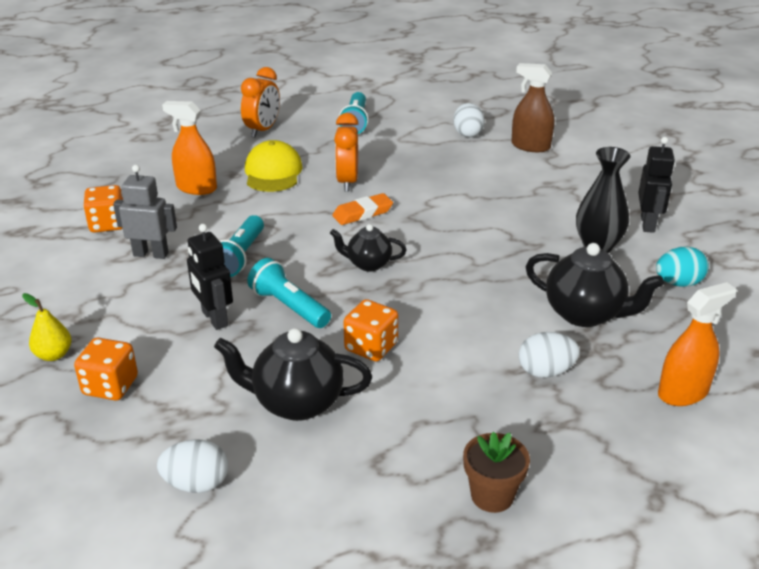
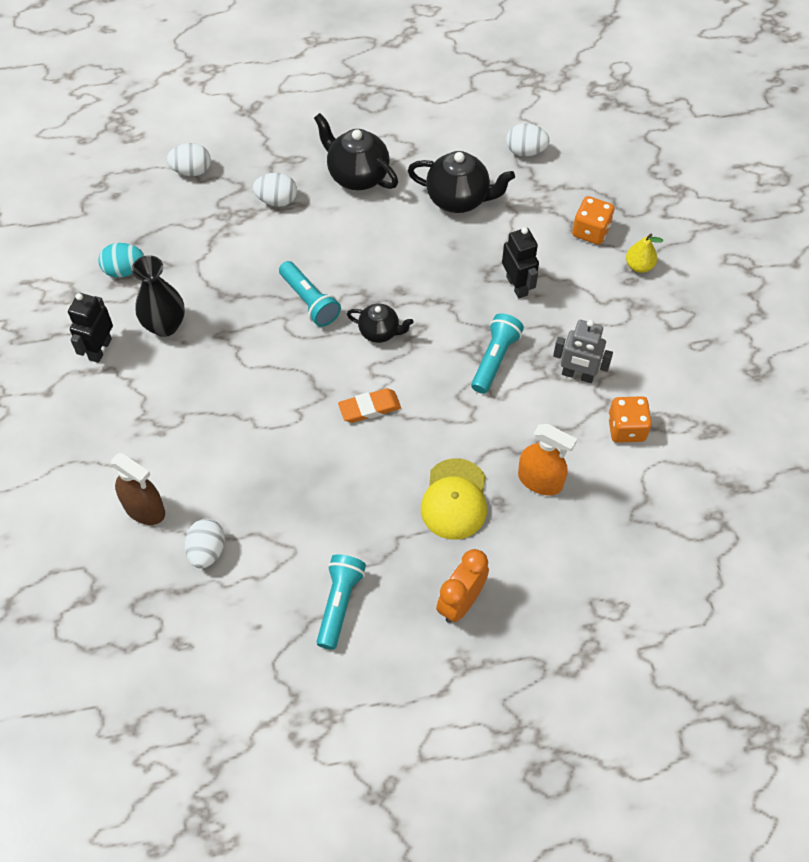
camera: 170 degrees left, 25 degrees up
(289, 307) = (456, 290): turquoise flashlight -> turquoise flashlight (310, 301)
(347, 182) = (374, 467): orange clock -> none
(371, 347) = (397, 239): orange dice -> none
(492, 496) = (349, 120): brown flower pot -> none
(585, 314) = (220, 248): black teapot -> black teapot (357, 175)
(683, 393) = (191, 170): orange spray bottle -> white egg

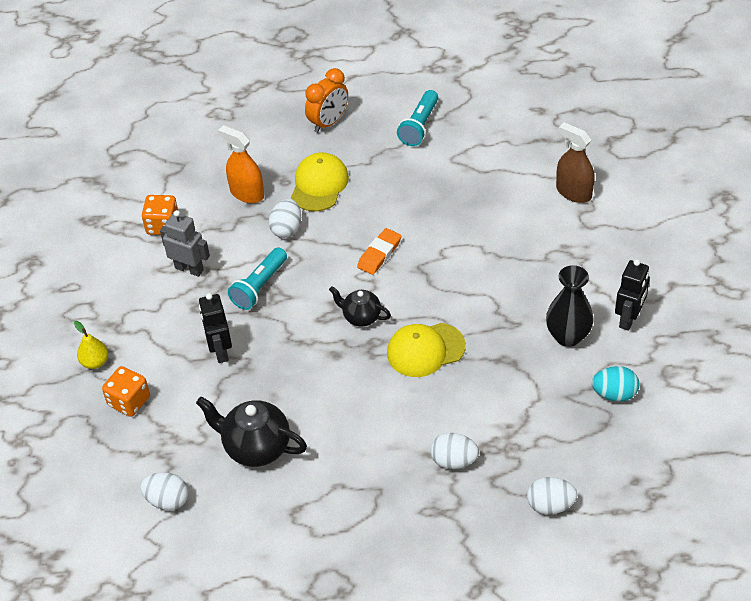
camera: 170 degrees left, 10 degrees down
(207, 551) = (521, 162): white egg -> white egg (287, 229)
(310, 301) = (425, 350): turquoise flashlight -> yellow cap
(357, 175) = (362, 484): black teapot -> none
(369, 408) = (379, 254): orange eraser -> orange eraser turned 45 degrees counterclockwise

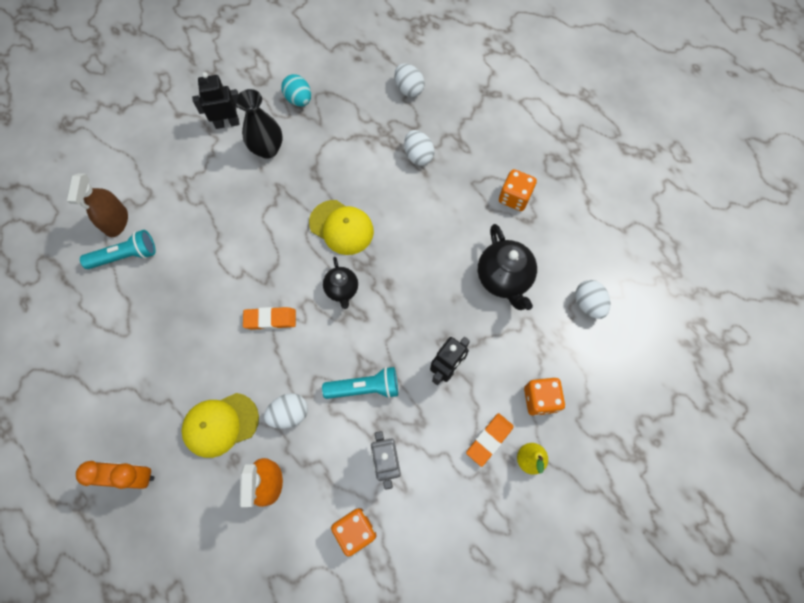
camera: 130 degrees left, 20 degrees up
(136, 345) = (489, 439): none -> orange eraser
(330, 516) = (514, 197): none -> orange dice
(419, 126) = (96, 388): turquoise flashlight -> turquoise flashlight (125, 256)

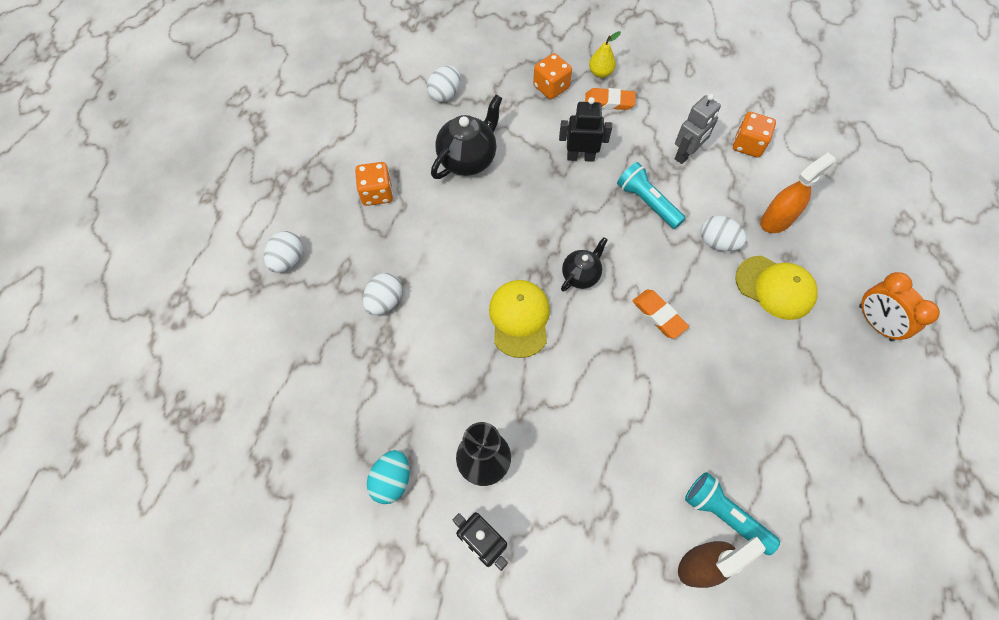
camera: 125 degrees left, 5 degrees down
(408, 89) = (300, 365): white egg -> white egg (288, 260)

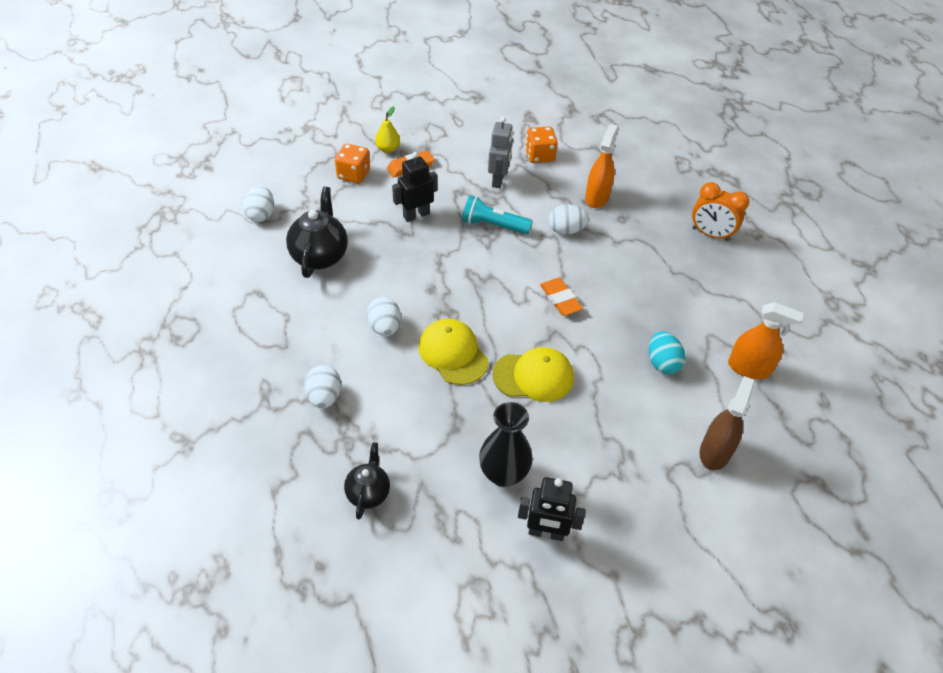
camera: 35 degrees left, 15 degrees down
(288, 260) = (203, 408): white egg -> white egg (385, 327)
(377, 193) = (253, 317): orange dice -> none
(392, 480) = (434, 530): turquoise egg -> turquoise egg (662, 363)
(581, 275) = (479, 299): black teapot -> black teapot (368, 493)
(659, 315) = (560, 299): orange eraser -> orange eraser turned 45 degrees clockwise
(724, 515) = (705, 409): turquoise flashlight -> none
(775, 287) = (628, 242): yellow cap -> yellow cap (533, 376)
(805, 497) = (748, 368): none -> orange spray bottle

